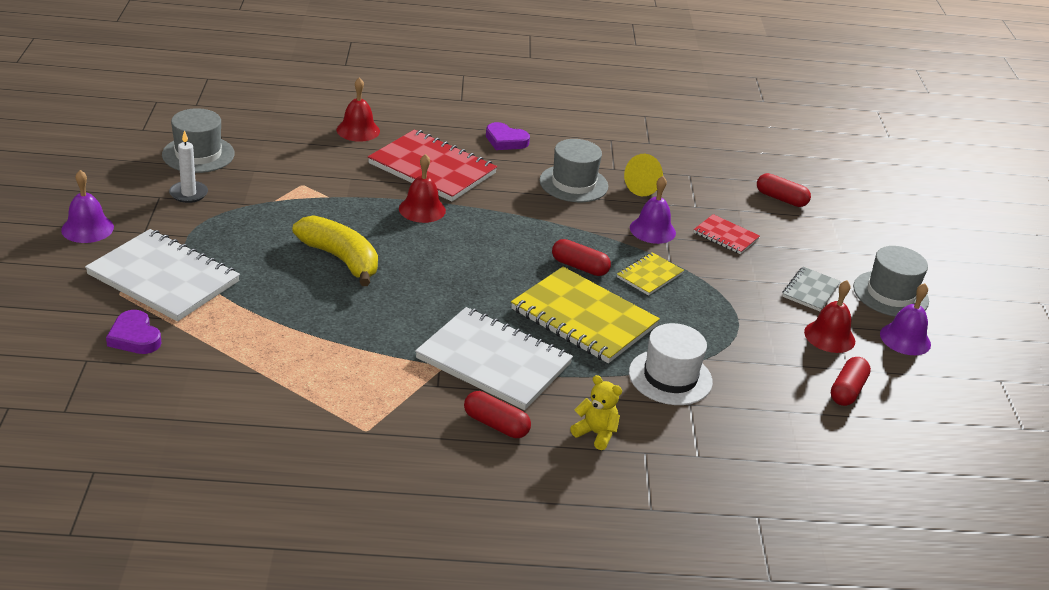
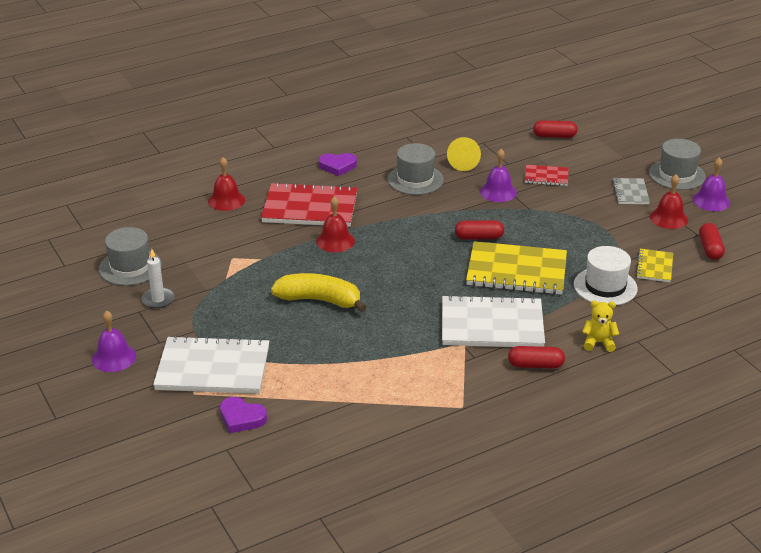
camera: 25 degrees left, 0 degrees up
(649, 275) = (527, 224): yellow notebook -> yellow notebook (654, 267)

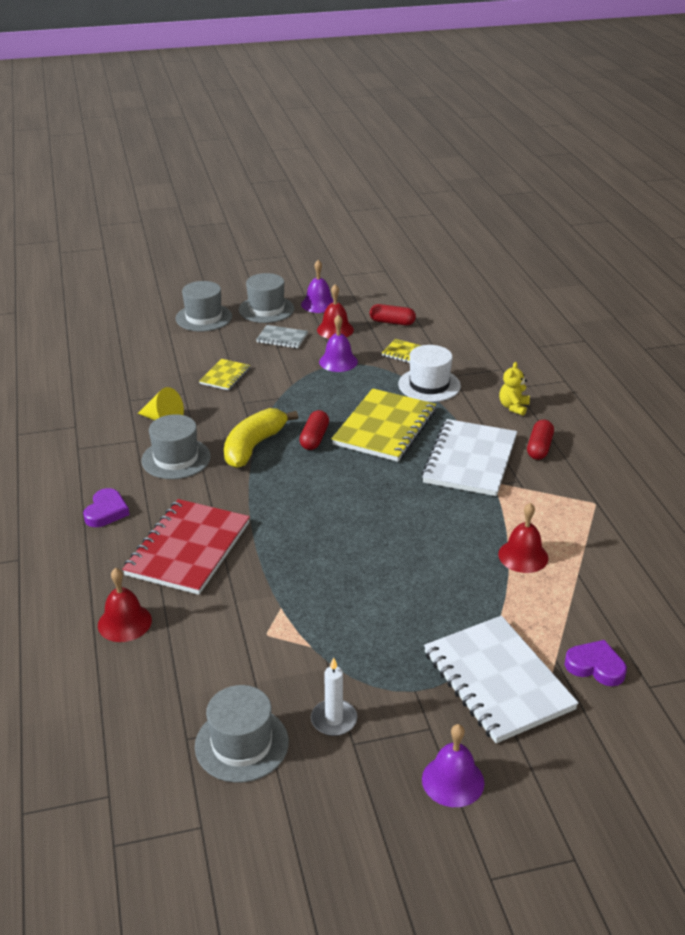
camera: 75 degrees left, 0 degrees up
(213, 368) = (497, 681): white notebook -> white notebook turned 45 degrees counterclockwise
(241, 418) = (595, 666): purple heart -> purple heart turned 105 degrees counterclockwise
(319, 300) = (387, 571): yellow banana -> yellow banana (254, 446)
(335, 241) = (271, 539): red bell -> red bell (523, 556)
(498, 192) = (235, 410): purple bell -> purple bell (338, 361)
(546, 177) = (225, 376): red notebook -> yellow notebook
(554, 136) = (150, 355): red capsule -> none
(636, 147) = (203, 317): none -> grey hat

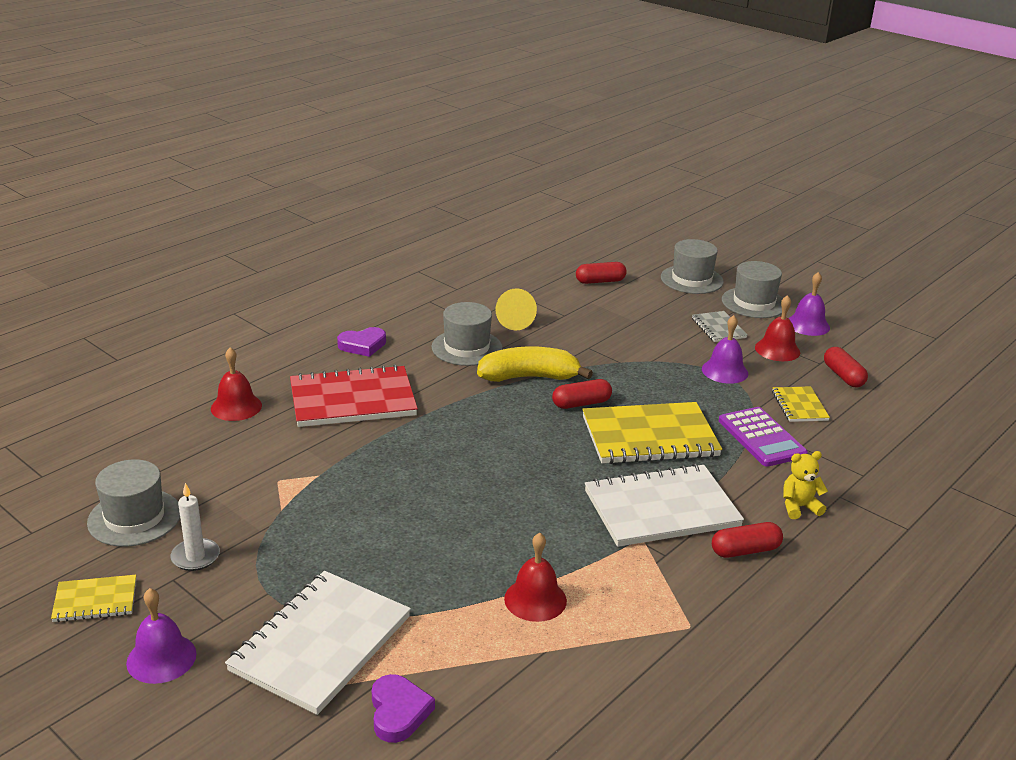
camera: 55 degrees right, 5 degrees down
(155, 355) = (600, 281): none -> red capsule
(225, 376) = (616, 324): yellow notebook -> yellow notebook (95, 600)
(429, 385) = (761, 438): white hat -> purple calculator

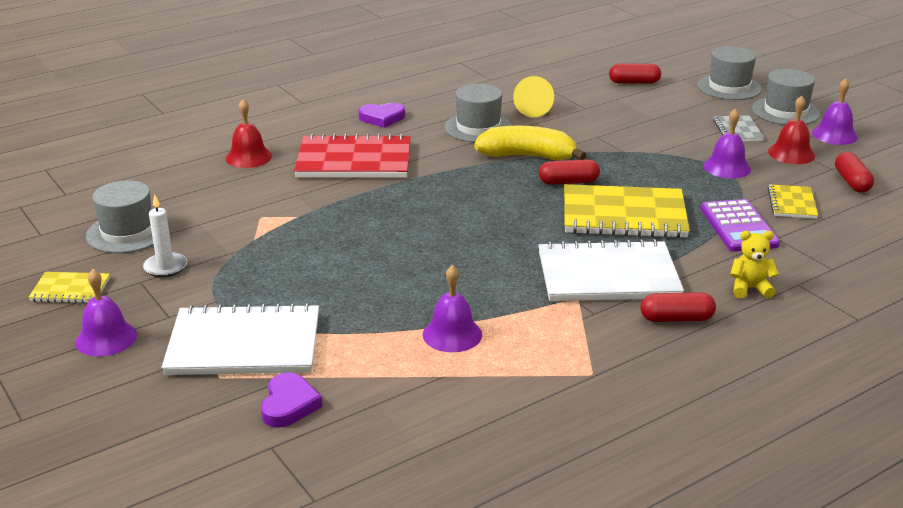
camera: 15 degrees right, 0 degrees up
(321, 644) = (244, 345): white notebook -> white notebook turned 45 degrees clockwise
(535, 599) = (452, 334): red bell -> purple bell

